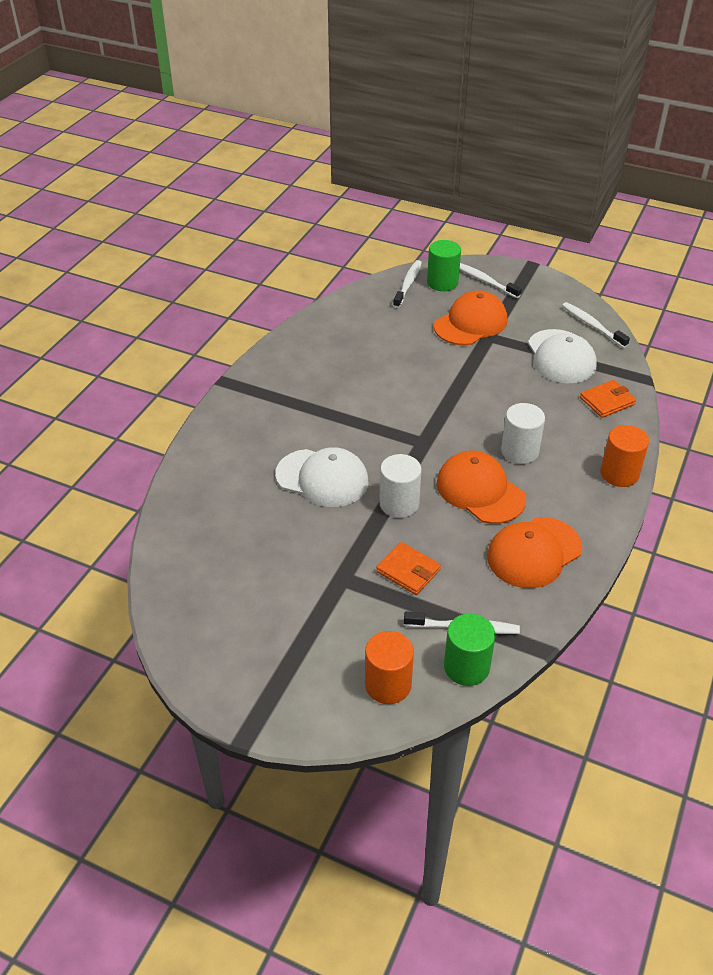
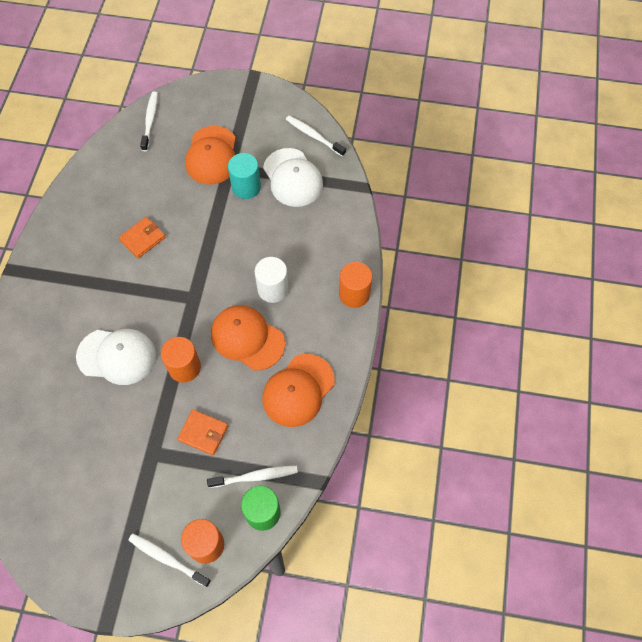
camera: 15 degrees left, 20 degrees up
(399, 504) = (184, 367): white cylinder -> orange cylinder
(442, 283) = (180, 112): green cylinder -> none
(470, 323) = (212, 155): orange cap -> orange cap turned 150 degrees clockwise
(484, 281) = (216, 102): white toothbrush -> white toothbrush (167, 559)
(505, 356) = (246, 187): none -> turquoise cylinder
(607, 401) = (336, 219): orange wallet -> orange wallet (143, 239)

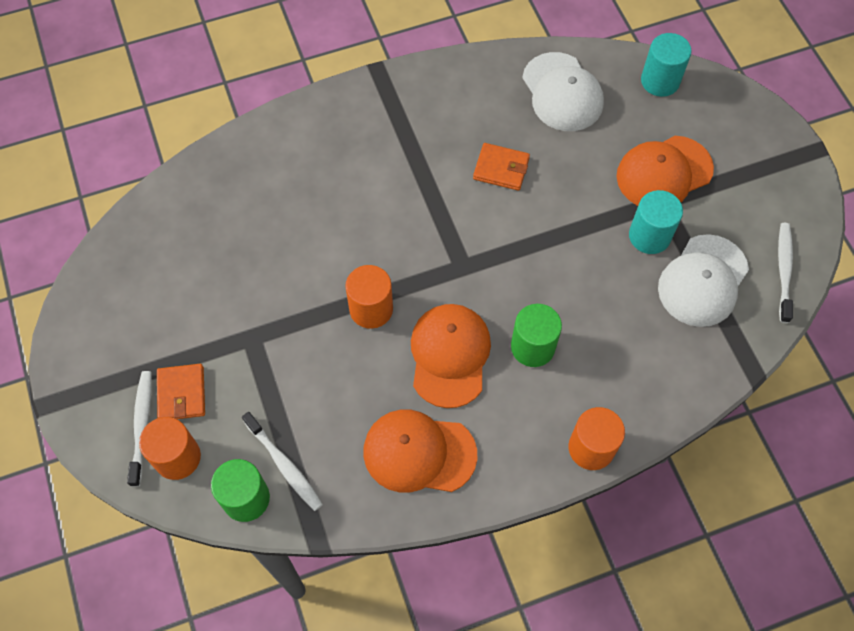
camera: 60 degrees right, 0 degrees up
(117, 356) = (342, 232): white cap -> white cap (562, 92)
(150, 121) = (660, 81): white toothbrush -> turquoise cylinder
(203, 433) = (304, 377): orange wallet -> orange wallet (181, 394)
(273, 289) = (532, 347): white cylinder -> green cylinder

